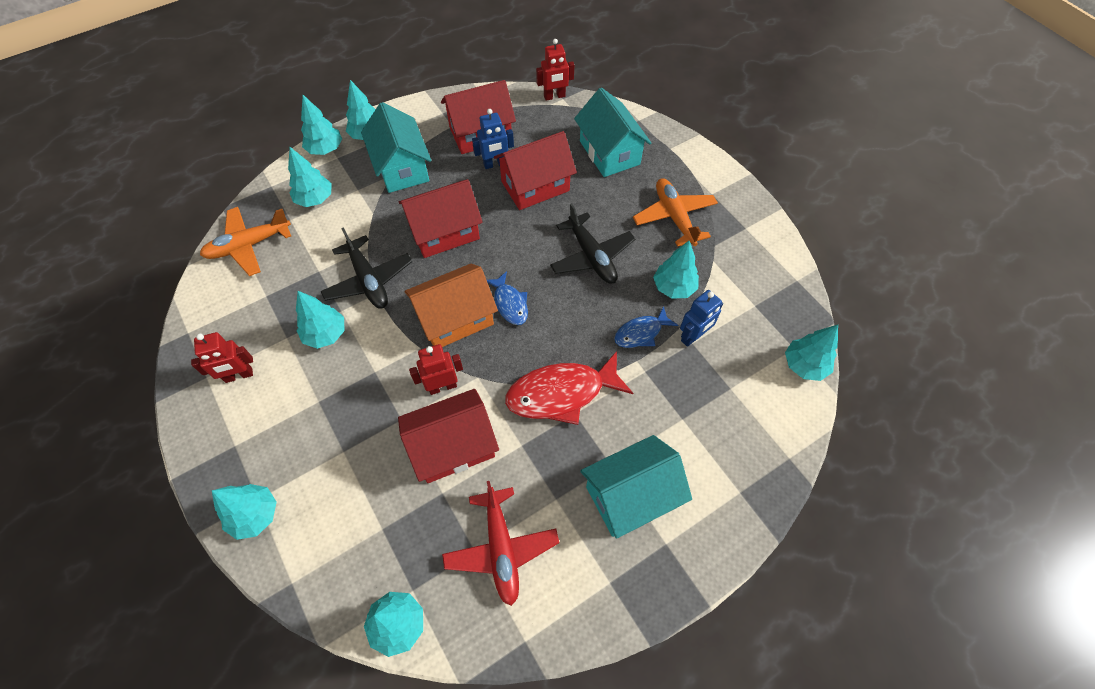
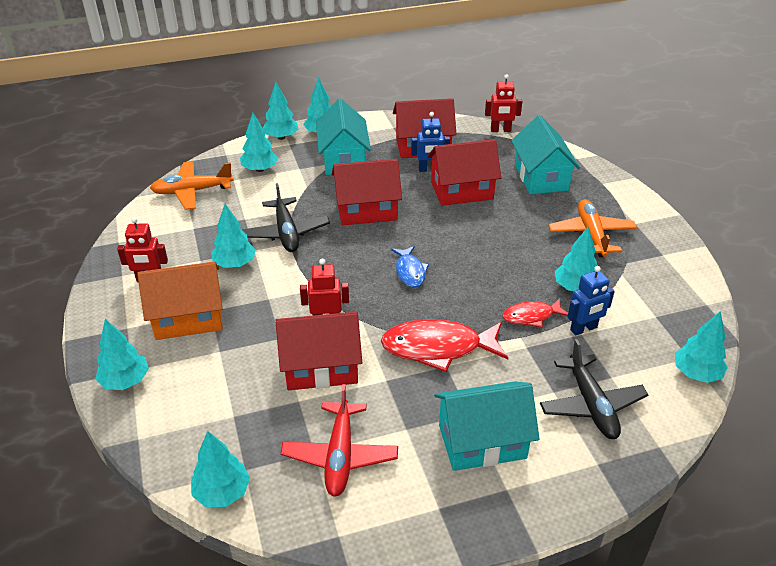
camera: 15 degrees right, 20 degrees down
(455, 319) = (355, 274): orange house -> orange house (188, 318)
(591, 256) = (500, 250): black plane -> black plane (591, 405)
(641, 333) = (531, 316): blue fish -> red fish

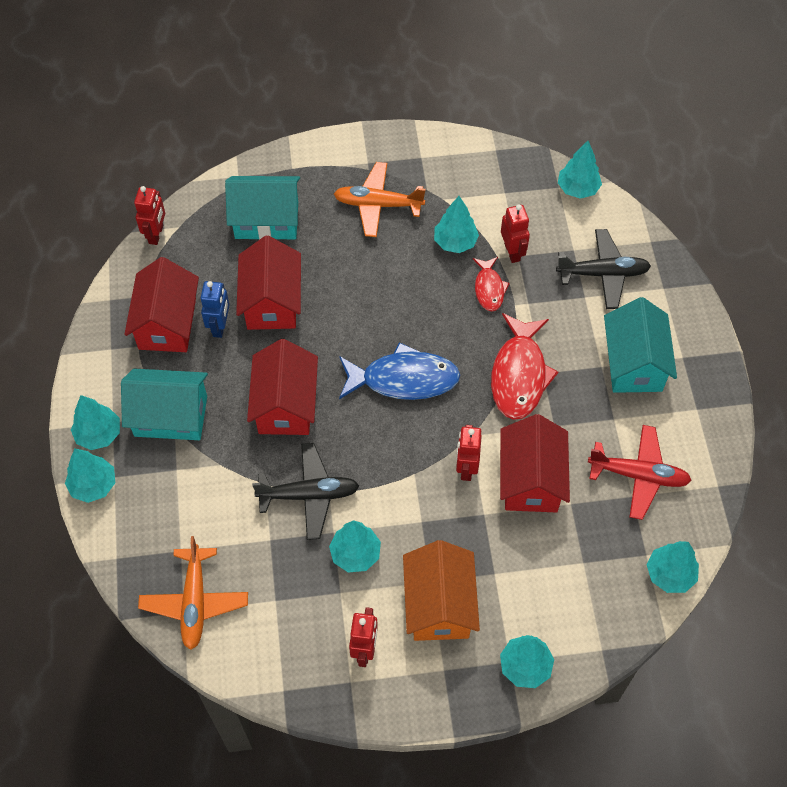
camera: 80 degrees left, 20 degrees up
(260, 169) = (165, 516): turquoise tree -> none
(410, 272) = (404, 379): blue fish -> blue fish, size x1.79
(583, 329) = (512, 252): blue robot -> red robot

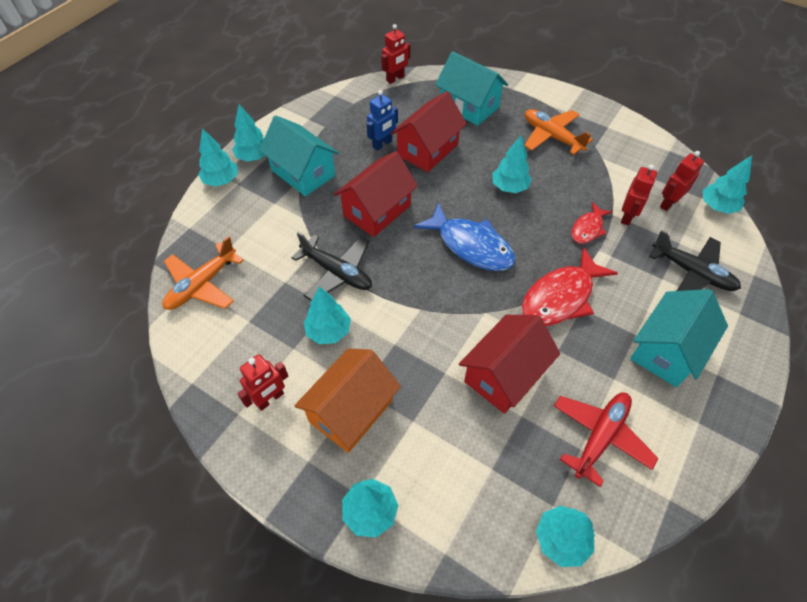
camera: 40 degrees right, 5 degrees down
(167, 323) = (353, 125): red house -> none
(455, 242) = (588, 187): turquoise tree -> turquoise tree (509, 187)
(466, 468) = (461, 331): red robot -> red robot (668, 203)
(638, 475) = (600, 437): red plane -> red plane turned 105 degrees counterclockwise

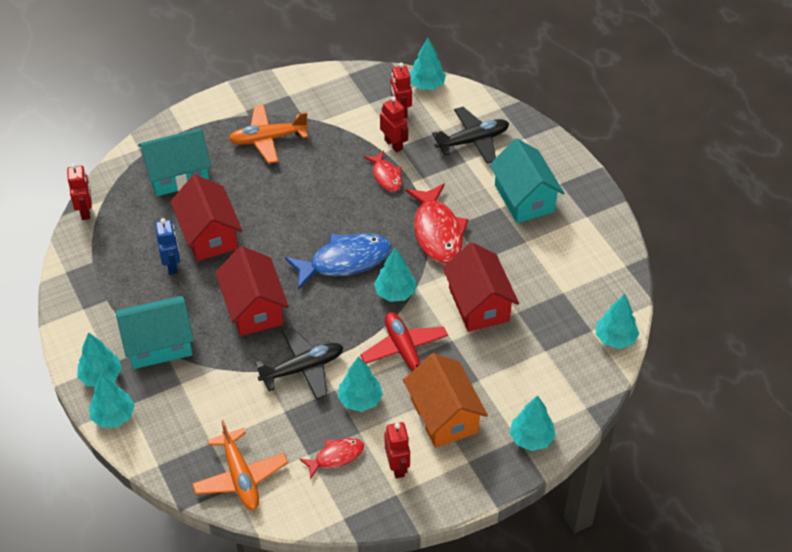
camera: 60 degrees left, 5 degrees down
(256, 343) = (336, 456): none -> red fish
(509, 187) = (302, 201): turquoise tree -> turquoise tree (395, 293)
(600, 437) = (561, 276): red plane -> red plane (405, 352)

